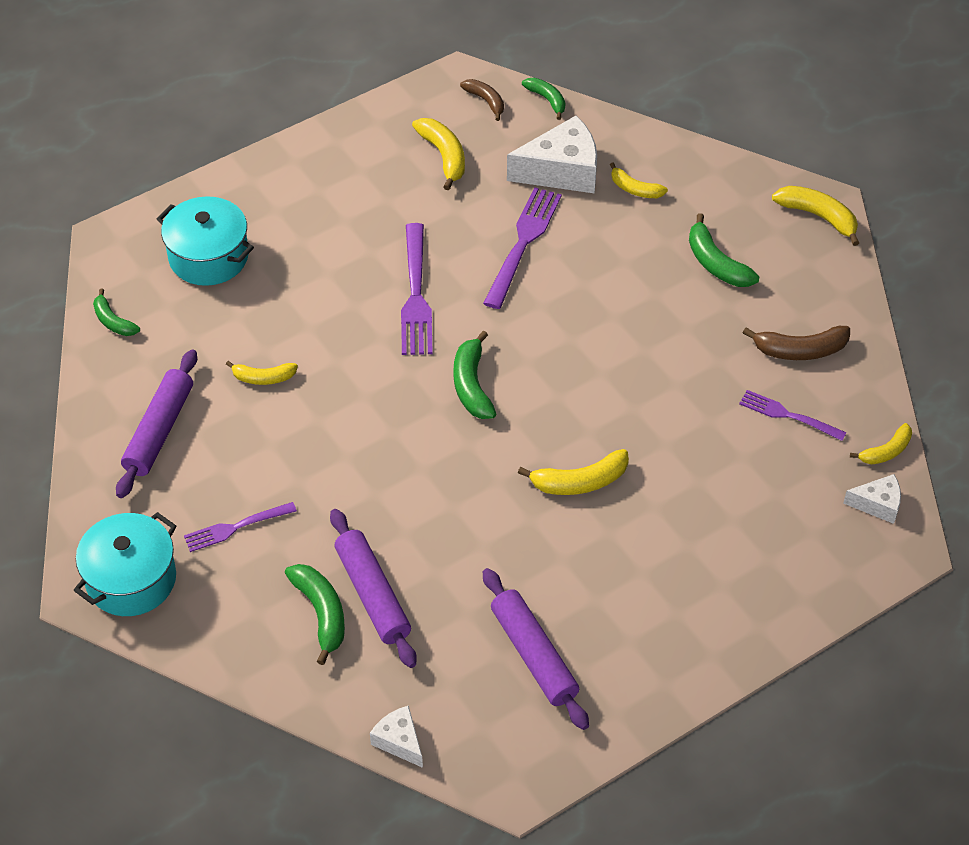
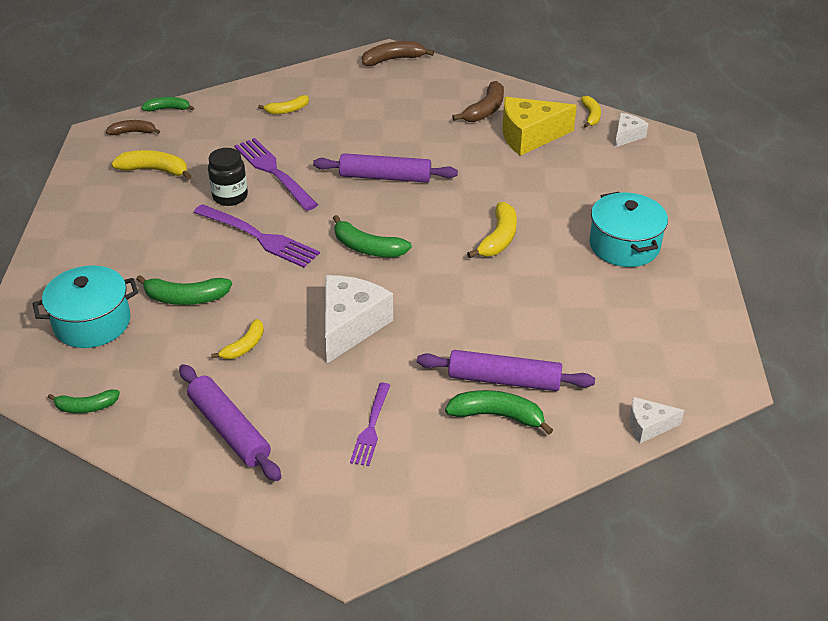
camera: 55 degrees left, 10 degrees down
(131, 579) = (362, 517): turquoise pot -> turquoise pot (624, 245)
(455, 236) = (230, 196): none -> black jar
(533, 655) = (624, 324): purple rolling pin -> purple rolling pin (385, 177)
(562, 171) = (234, 130): white cheese -> white cheese (350, 326)
(716, 263) = (383, 108): green banana -> green banana (185, 298)
(788, 415) = (529, 136): purple fork -> yellow cheese
(818, 217) = (393, 59): yellow banana -> brown banana

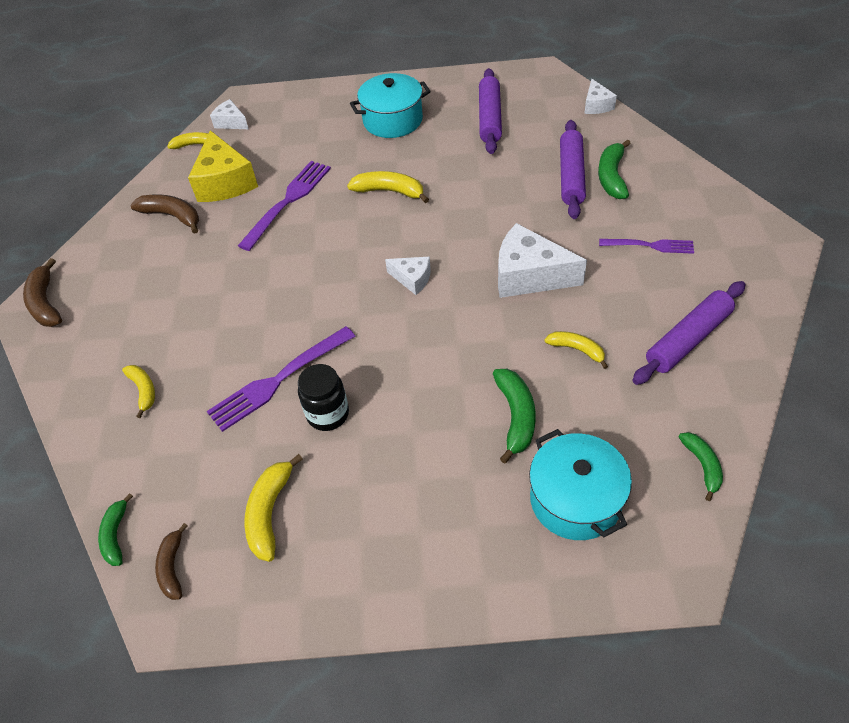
camera: 90 degrees left, 10 degrees up
(259, 237) = (403, 371): purple fork -> purple fork (288, 202)
(367, 248) = (412, 279): green banana -> white cheese
(385, 177) = (292, 280): purple rolling pin -> purple rolling pin (490, 118)

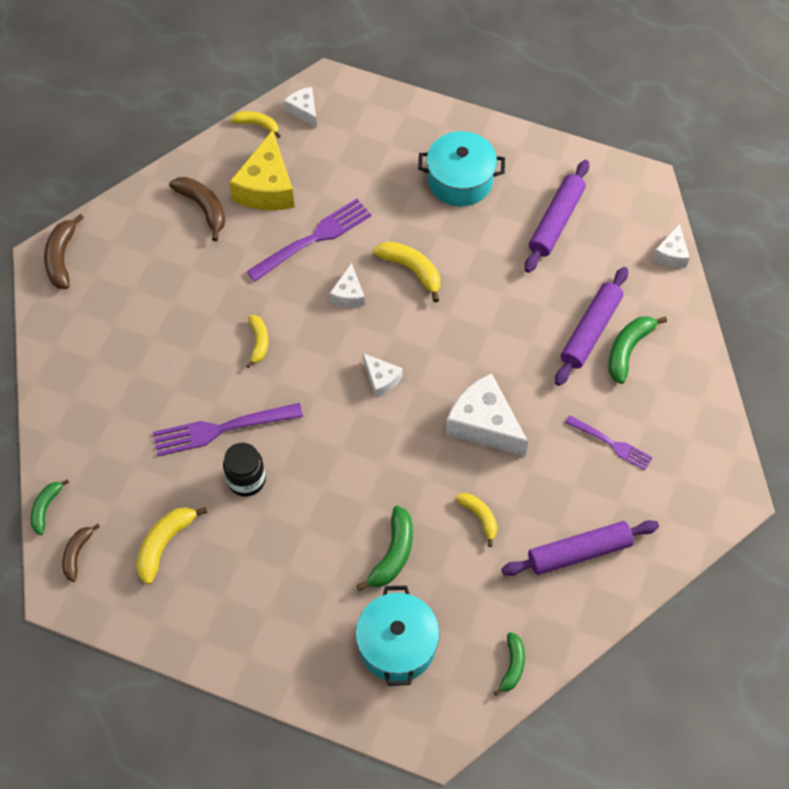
camera: 20 degrees right, 10 degrees up
(143, 391) = (111, 388): yellow banana -> yellow banana (258, 342)
(343, 228) = (348, 294): none -> white cheese

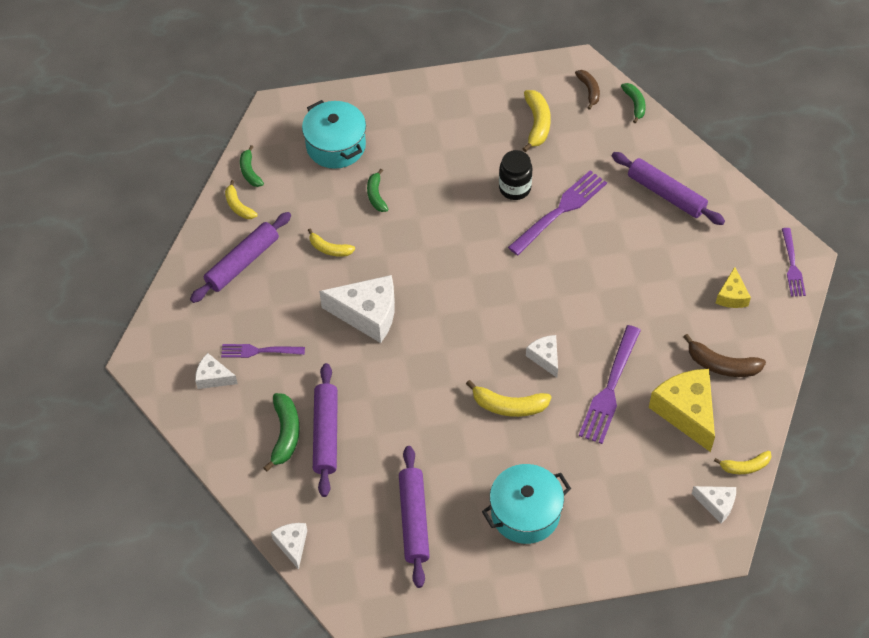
camera: 150 degrees right, 5 degrees down
(62, 257) = (792, 265): brown banana -> purple fork
(107, 389) = (666, 194): none -> purple rolling pin
(140, 260) = (732, 296): none -> yellow cheese
(258, 342) = (585, 283): yellow banana -> yellow banana (238, 206)
(381, 379) = (469, 306): white cheese -> white cheese (213, 377)
(393, 554) = (376, 195): green banana -> green banana, size x0.66

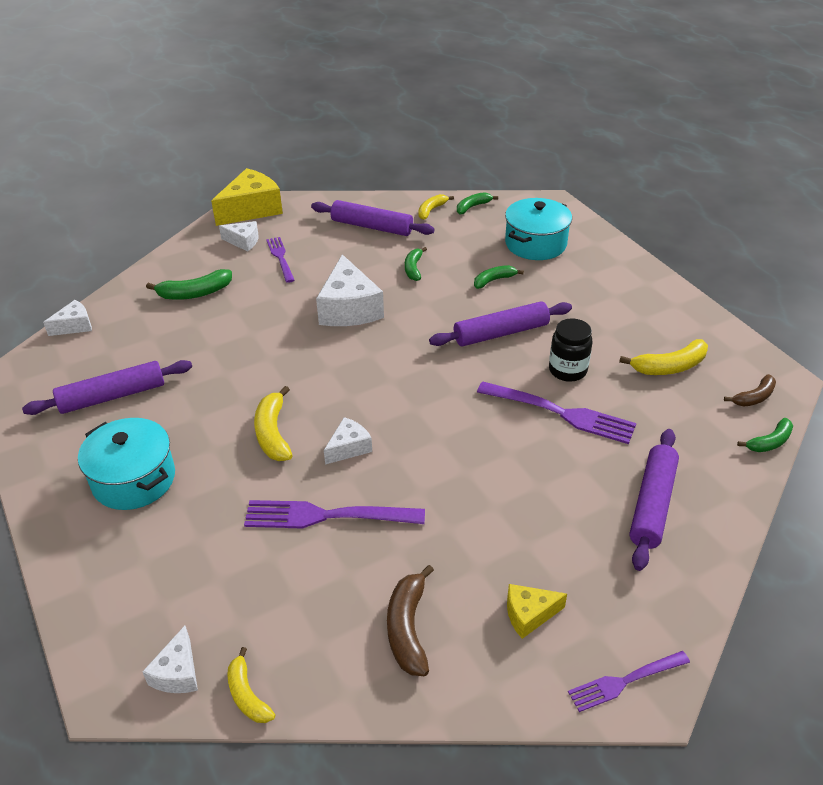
camera: 70 degrees right, 15 degrees down
(213, 377) = (243, 241): white cheese -> white cheese turned 105 degrees clockwise
(326, 434) = (201, 316): purple rolling pin -> purple rolling pin (501, 333)
(329, 249) = (413, 268): yellow banana -> green banana
(686, 412) = (317, 603): yellow cheese -> yellow cheese (251, 209)

